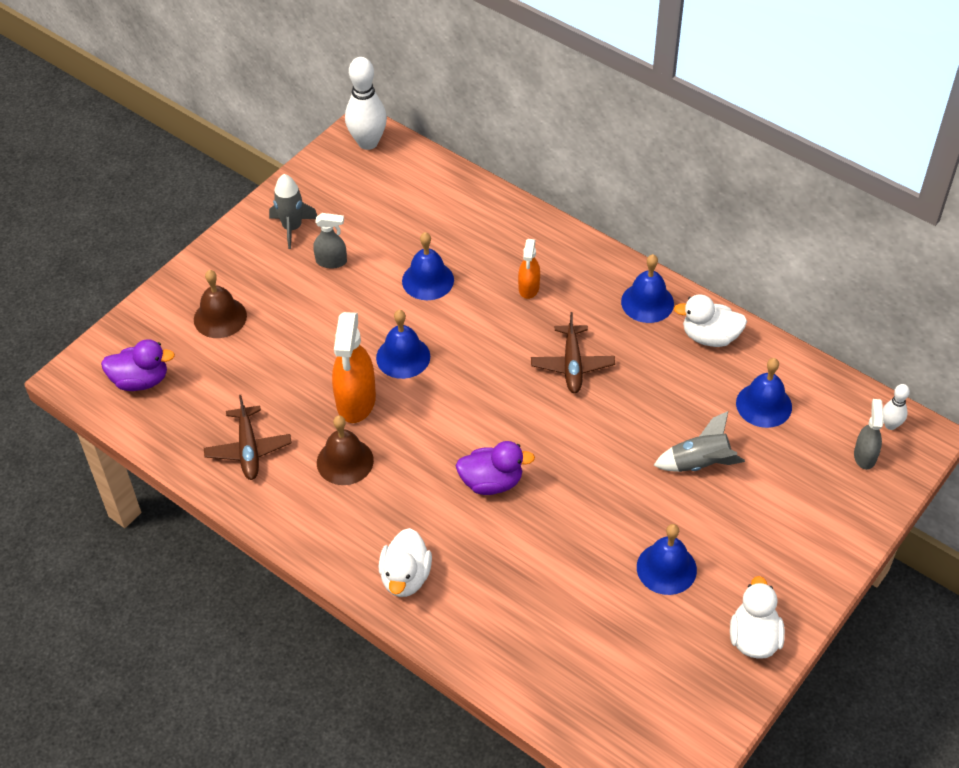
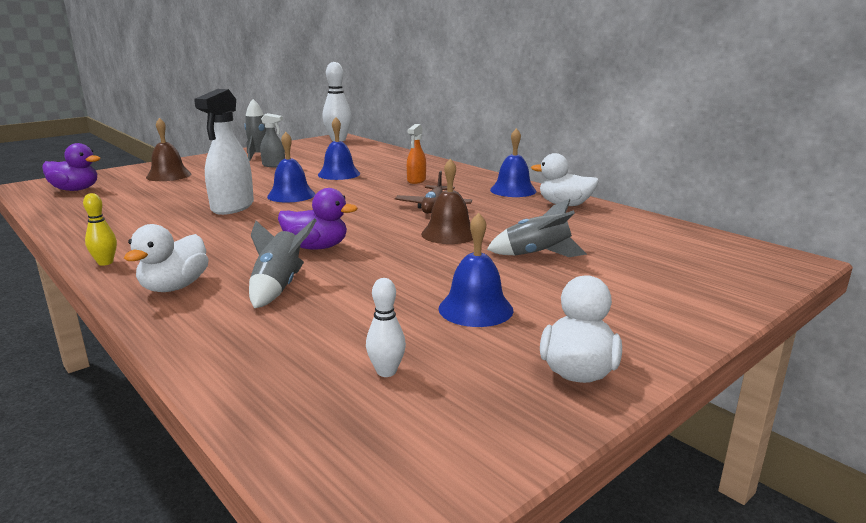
camera: 10 degrees right, 30 degrees down
(248, 449) = (116, 218): brown plane -> none
(313, 546) = (105, 263): none -> yellow bowling pin
(345, 461) = (191, 228): brown bell -> brown bell (449, 234)
(356, 401) = (232, 207): orange spray bottle -> white spray bottle
(494, 561) = (278, 287): none -> grey rocket
(764, 405) = (612, 234): blue bell -> none
(864, 456) = (725, 265): grey spray bottle -> none
(890, 425) = (752, 252): white bowling pin -> white bowling pin (386, 372)

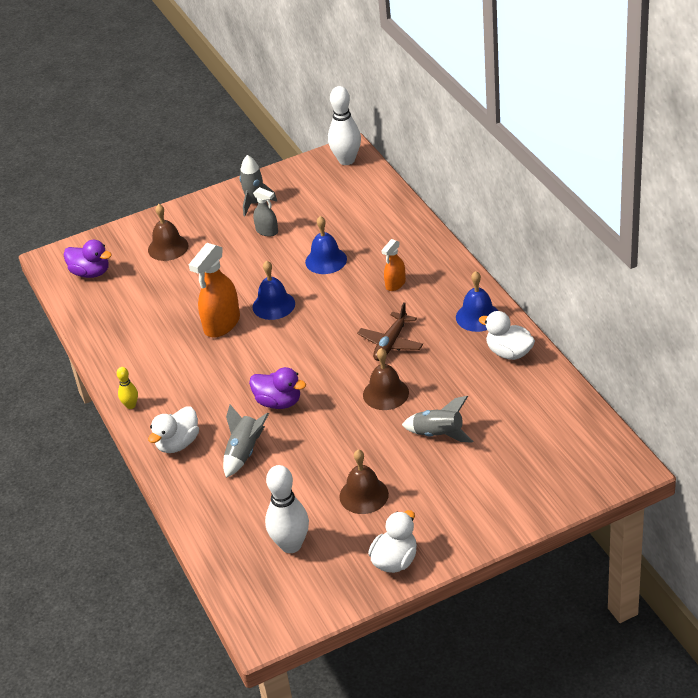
camera: 20 degrees right, 20 degrees up
(232, 207) = (221, 324): white spray bottle -> orange spray bottle
(386, 372) = (291, 545): white bowling pin -> white bowling pin, size x1.96
(475, 309) = (364, 495): blue bell -> brown bell

